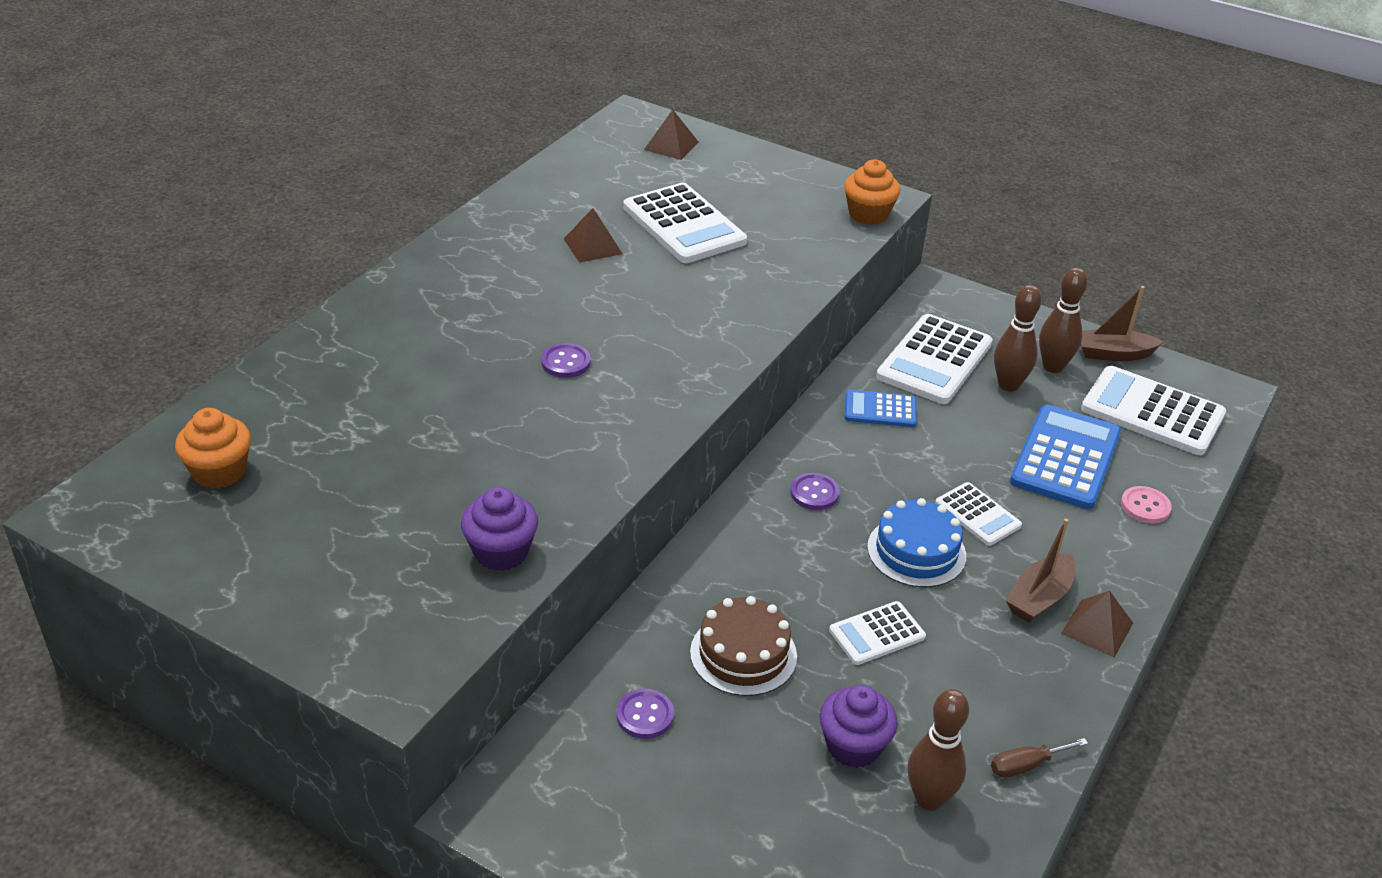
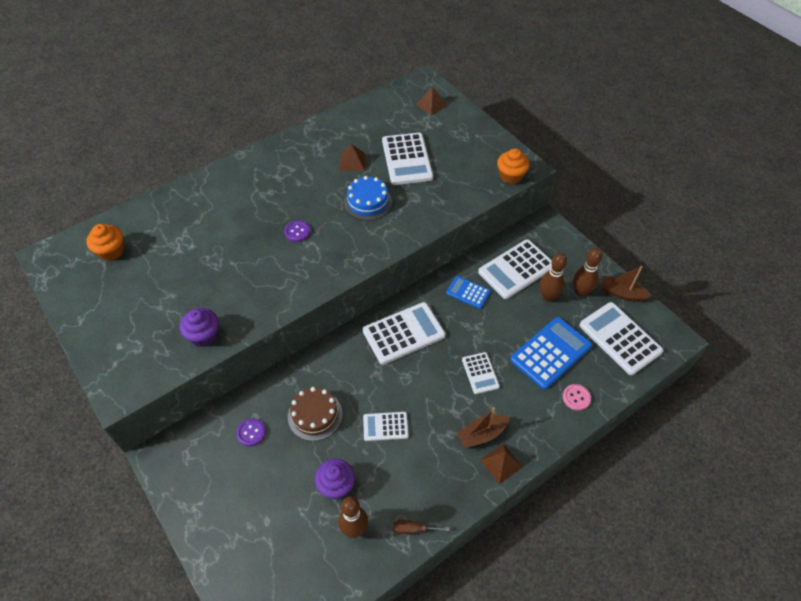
camera: 25 degrees right, 15 degrees up
(814, 493) = (403, 333): purple button -> white calculator
(916, 551) = (434, 385): blue cake -> blue cake (368, 202)

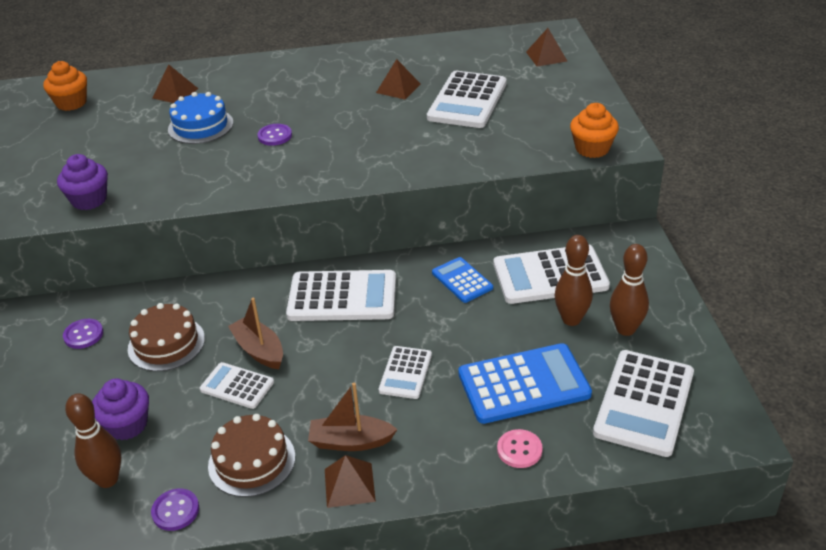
camera: 30 degrees right, 15 degrees down
(190, 216) = (175, 93): none -> brown pyramid
(368, 202) = (382, 129): blue cake -> blue cake (200, 126)
(413, 529) = (175, 511): brown screwdriver -> purple button
(434, 474) = (251, 461): none -> brown cake
(620, 338) = (644, 403): white calculator -> white calculator turned 150 degrees counterclockwise
(621, 293) = (689, 350): brown boat -> brown boat (259, 350)

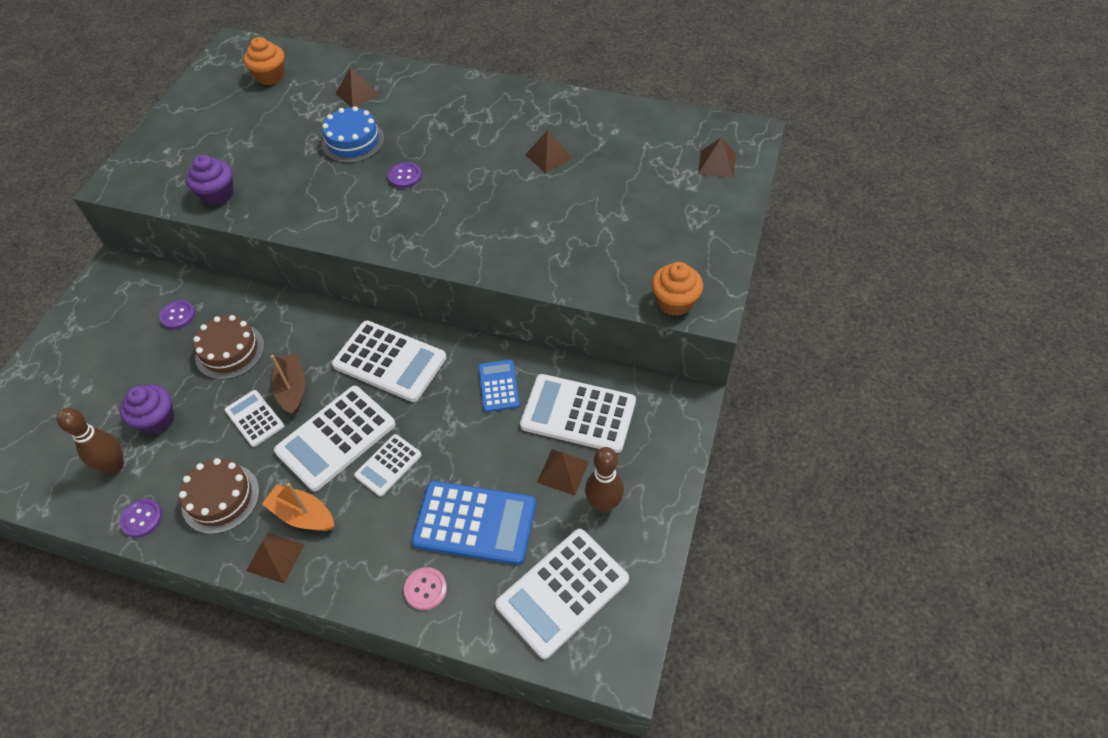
camera: 25 degrees right, 15 degrees up
(351, 441) = (303, 515): brown boat -> orange boat
(467, 101) = (600, 195): white calculator -> white calculator (336, 438)
(571, 319) = (563, 471): brown bowling pin -> brown pyramid

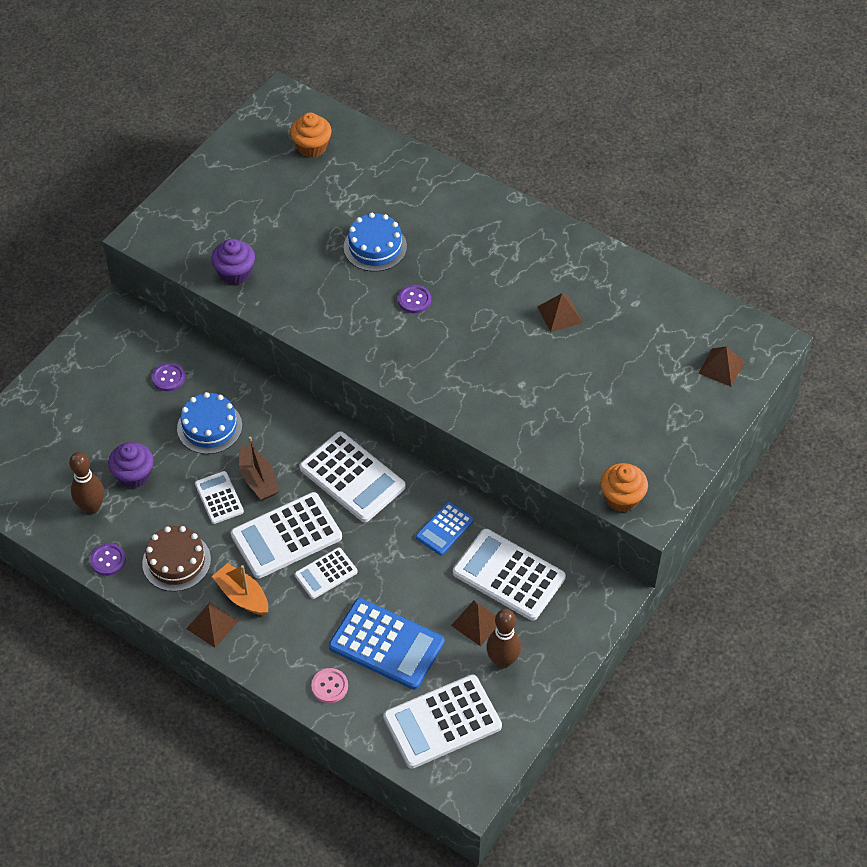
camera: 15 degrees right, 0 degrees up
(230, 351) = (209, 427): brown cake -> blue cake
(292, 389) = (258, 480): brown boat -> brown boat turned 150 degrees clockwise
(357, 94) = (393, 191): brown pyramid -> none
(498, 386) = (445, 529): blue calculator -> blue calculator turned 150 degrees counterclockwise

